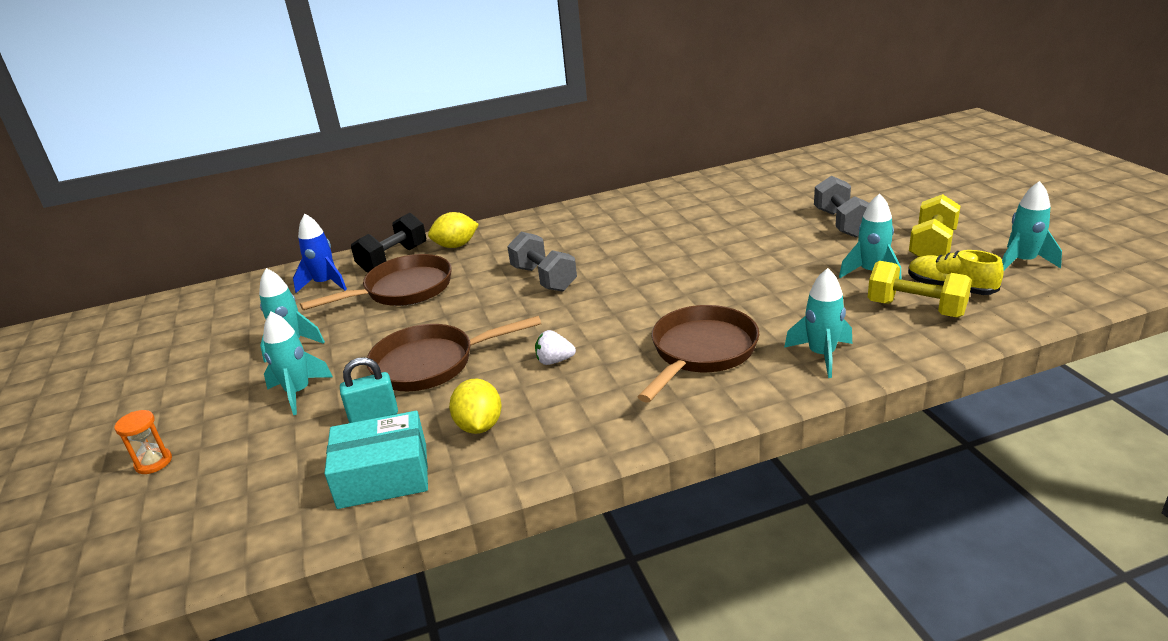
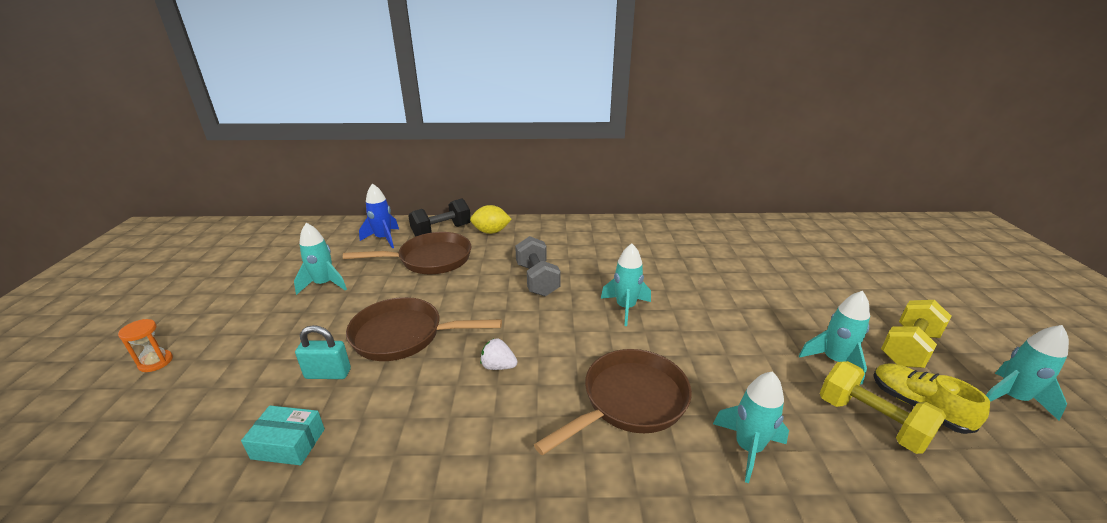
camera: 15 degrees right, 0 degrees up
(298, 393) = (295, 331): turquoise rocket -> turquoise rocket (625, 308)
(383, 476) = (288, 444): turquoise box -> turquoise box, size x0.65
(479, 426) = (396, 417): yellow lemon -> none
(842, 223) = (820, 297): grey dumbbell -> none

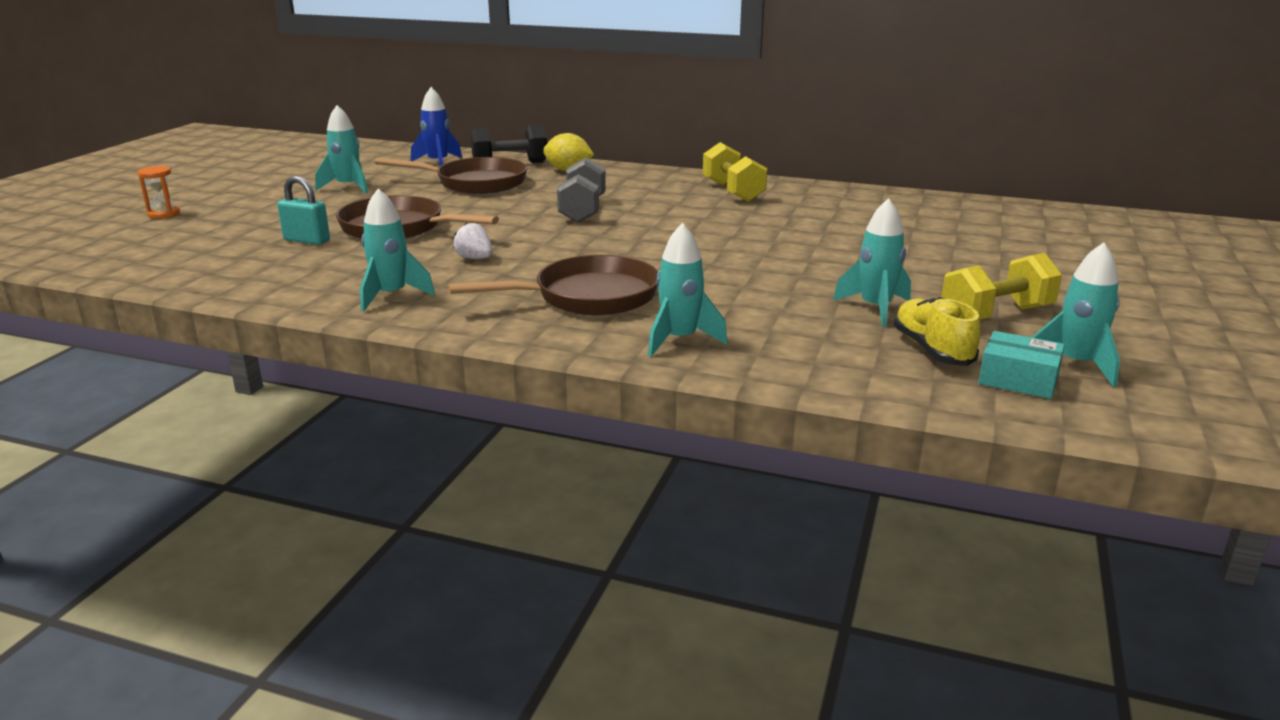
camera: 20 degrees right, 5 degrees down
(288, 444) = (243, 271): turquoise box -> turquoise box (1018, 379)
(625, 308) = (664, 241): turquoise rocket -> turquoise rocket (391, 296)
(870, 421) = (852, 349): yellow dumbbell -> yellow dumbbell (733, 191)

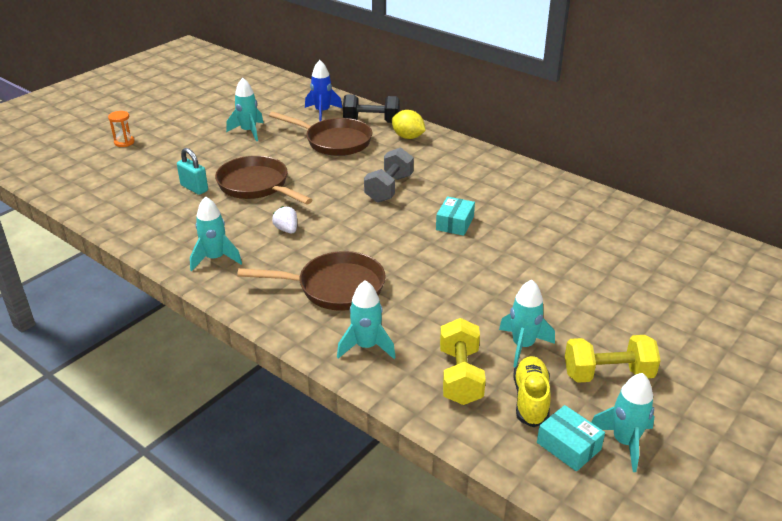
camera: 20 degrees right, 10 degrees up
(692, 227) = (455, 223): none -> turquoise box
(733, 191) = (513, 185): yellow dumbbell -> yellow dumbbell (460, 376)

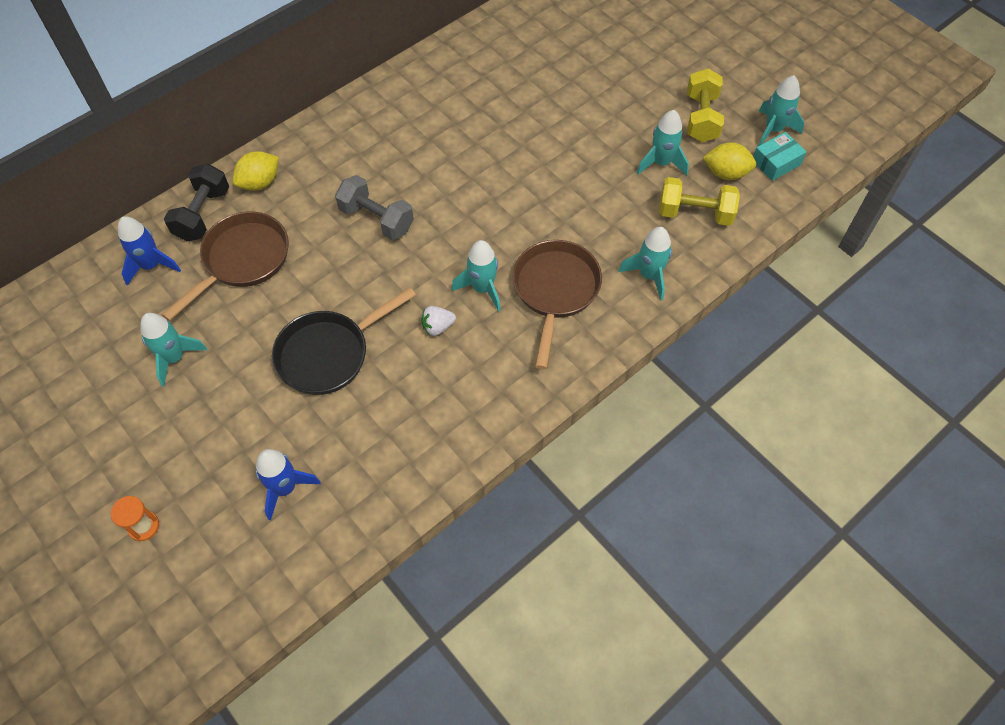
camera: 80 degrees left, 25 degrees up
(145, 185) = (285, 488): none -> blue rocket
(194, 188) = (313, 426): turquoise padlock -> none
(215, 259) = (480, 401): turquoise rocket -> turquoise rocket (482, 288)
(256, 186) = (329, 354): brown pan -> black pan
(455, 223) = (463, 173): turquoise box -> none
(530, 399) = (726, 173): yellow shoe -> yellow lemon

